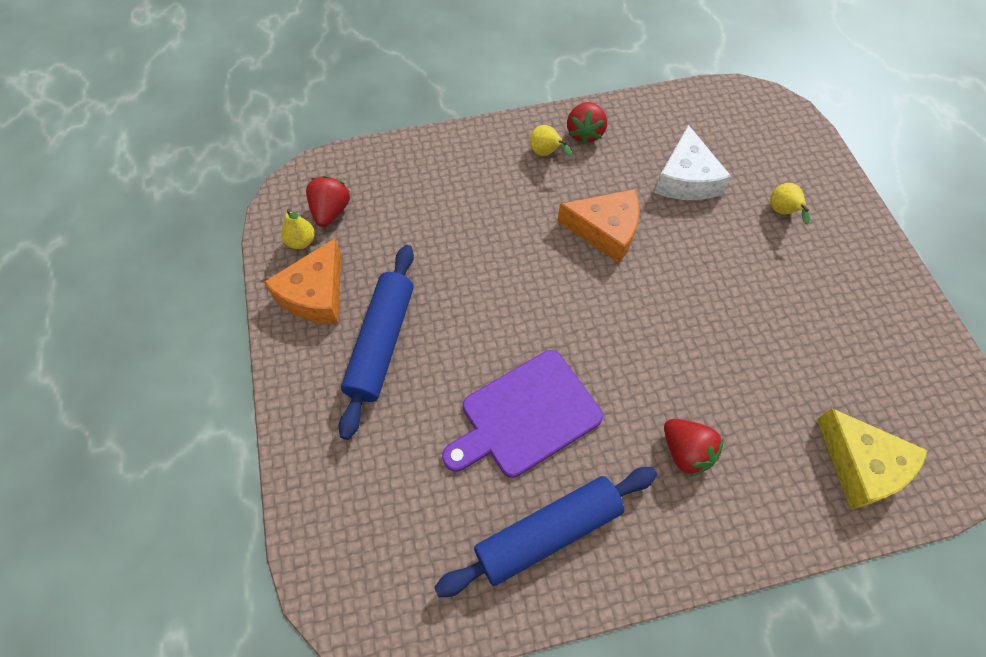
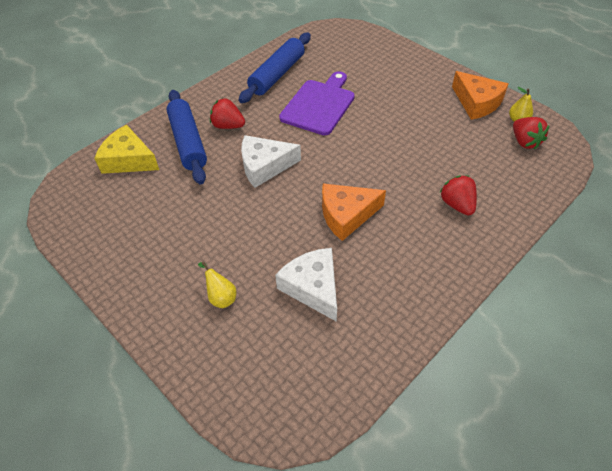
camera: 150 degrees right, 10 degrees down
(315, 294) = (477, 102): orange cheese -> orange cheese turned 150 degrees clockwise
(381, 343) = (418, 99): blue rolling pin -> blue rolling pin (188, 142)
(546, 153) = (435, 252): yellow pear -> none
(585, 133) = (422, 287): red strawberry -> red strawberry (457, 205)
(665, 345) = (264, 166): none -> white cheese

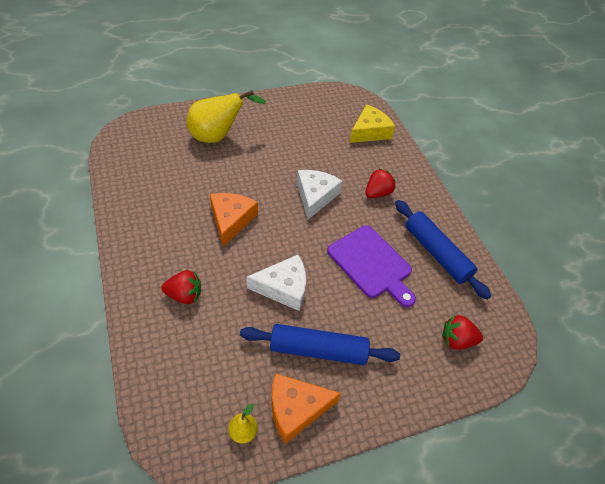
camera: 110 degrees right, 0 degrees up
(188, 142) = (370, 165): blue rolling pin -> blue rolling pin (318, 350)
(221, 297) = (218, 136): yellow pear -> yellow pear, size x2.26
(313, 287) = (188, 176): white cheese -> white cheese (283, 287)
(524, 142) = (209, 411): red strawberry -> red strawberry (457, 340)

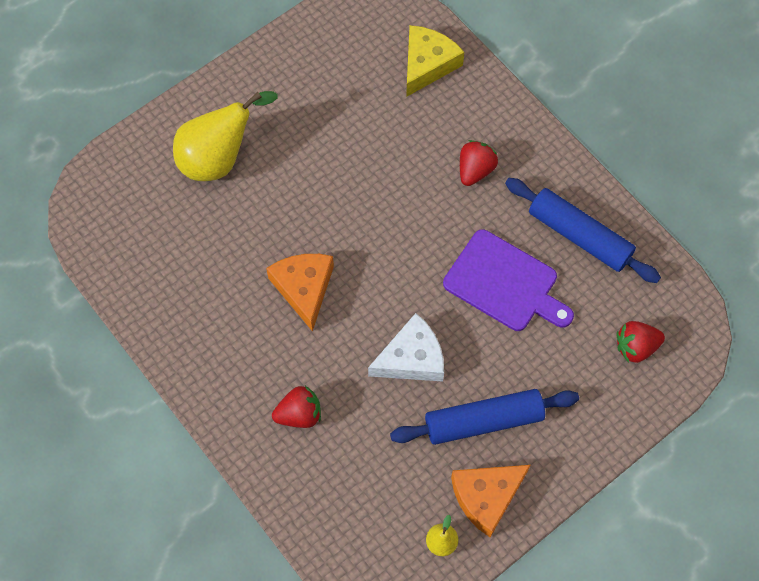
camera: 15 degrees left, 15 degrees up
(315, 196) = (395, 208): white cheese -> none

